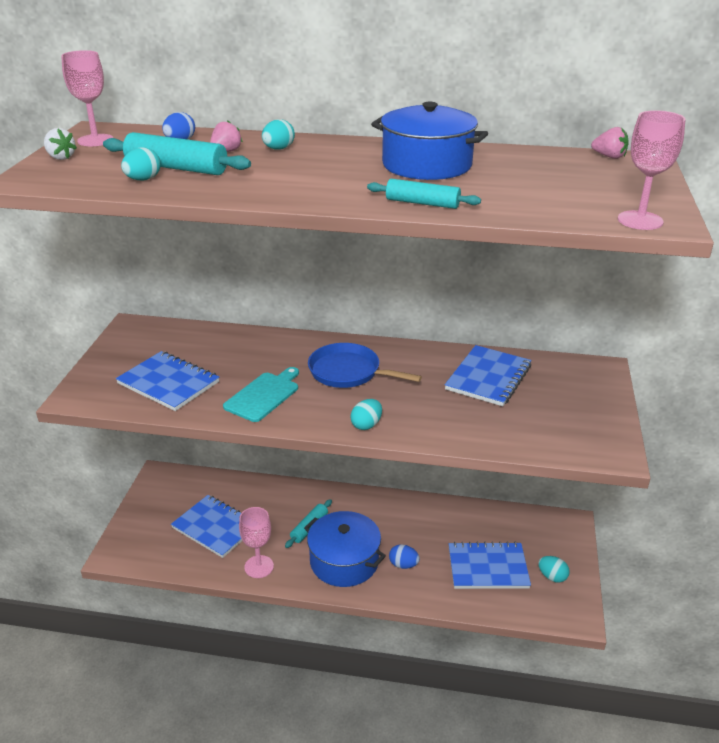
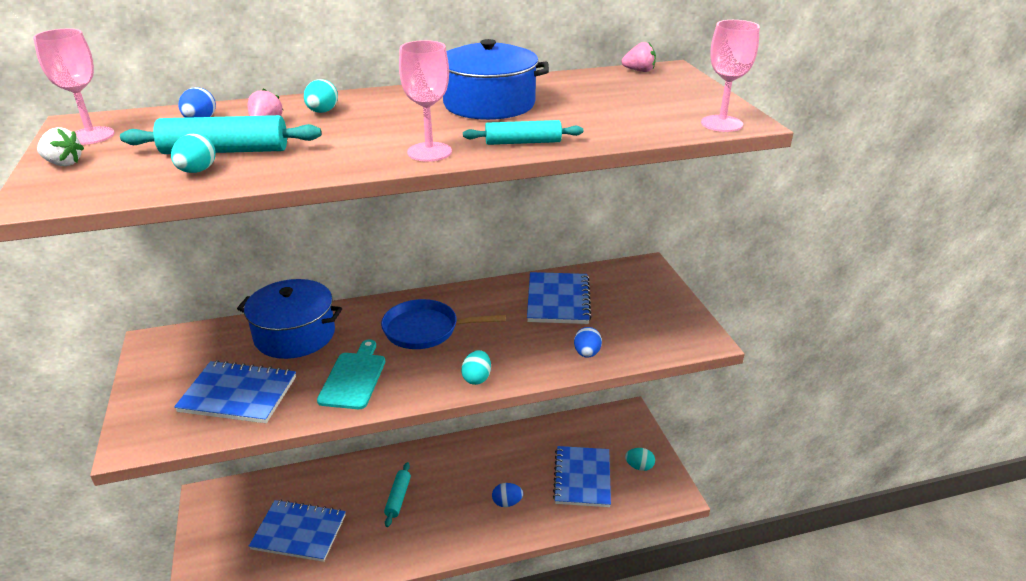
camera: 25 degrees left, 0 degrees up
(259, 566) = (367, 556): pink goblet -> pink goblet (429, 152)
(344, 561) = (450, 519): blue pot -> blue pot (295, 335)
(483, 432) = (587, 353): none -> blue egg
(488, 567) = (582, 478): blue notebook -> blue notebook turned 60 degrees counterclockwise

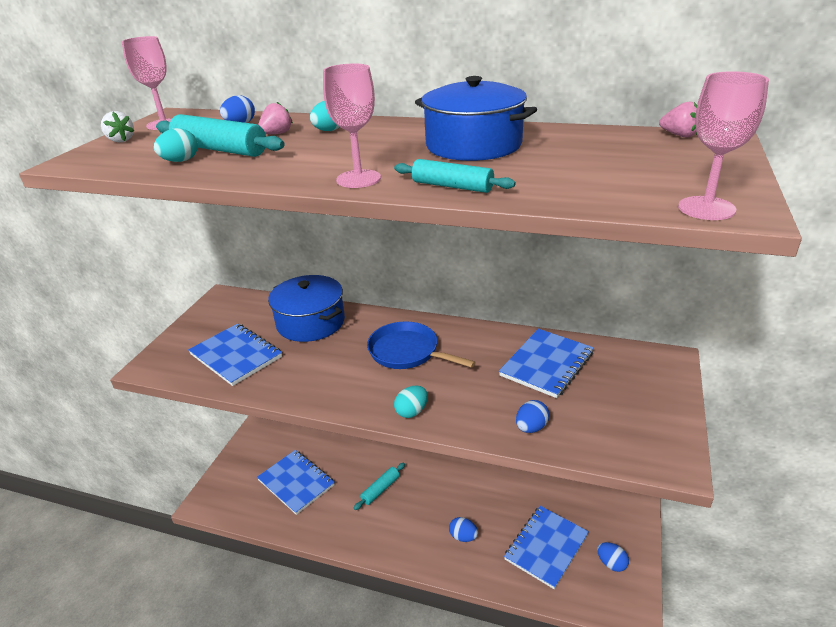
camera: 35 degrees right, 0 degrees up
(354, 378) = (320, 373): turquoise cutting board -> none
(639, 466) = (611, 563): turquoise egg -> blue egg

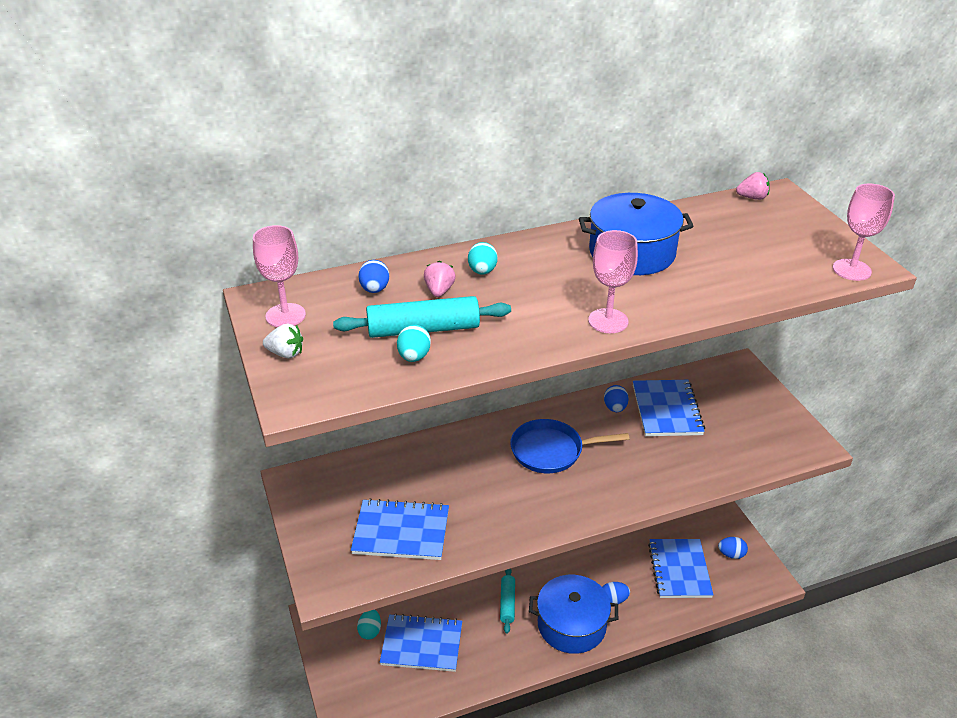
camera: 40 degrees left, 5 degrees up
(310, 322) = (428, 464): blue pot -> blue pot (571, 625)
(412, 412) = (617, 500): turquoise egg -> turquoise egg (370, 631)
(452, 186) = (685, 304): turquoise rolling pin -> none
(531, 427) = (710, 467): blue egg -> blue egg (615, 408)

